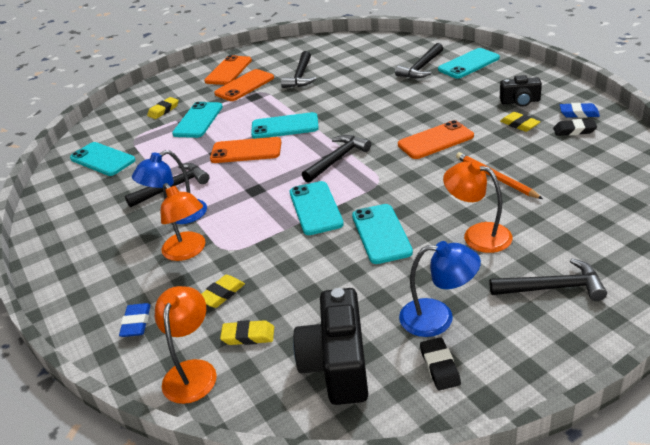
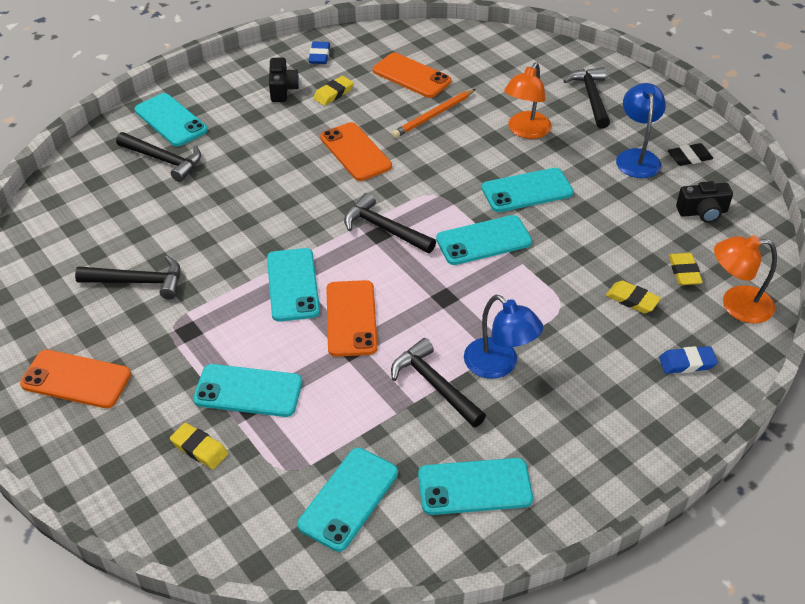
camera: 100 degrees left, 10 degrees up
(83, 205) = (474, 487): none -> turquoise phone
(188, 251) = (567, 341): orange lamp -> none
(244, 86) = (145, 348): orange phone -> orange phone (411, 76)
(337, 364) = (702, 212): black camera -> black camera, size x0.57
(574, 130) = (353, 62): black eraser -> none

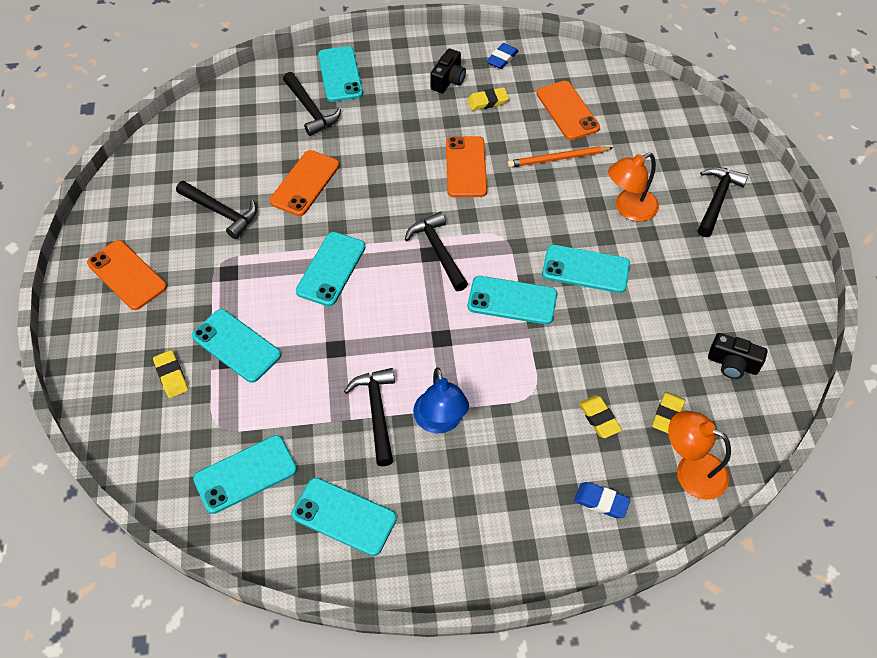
camera: 30 degrees right, 10 degrees up
(351, 318) = (354, 321): orange phone -> orange phone (305, 183)
(637, 157) = (713, 280): blue lamp -> none
(689, 157) = (764, 303): black eraser -> none

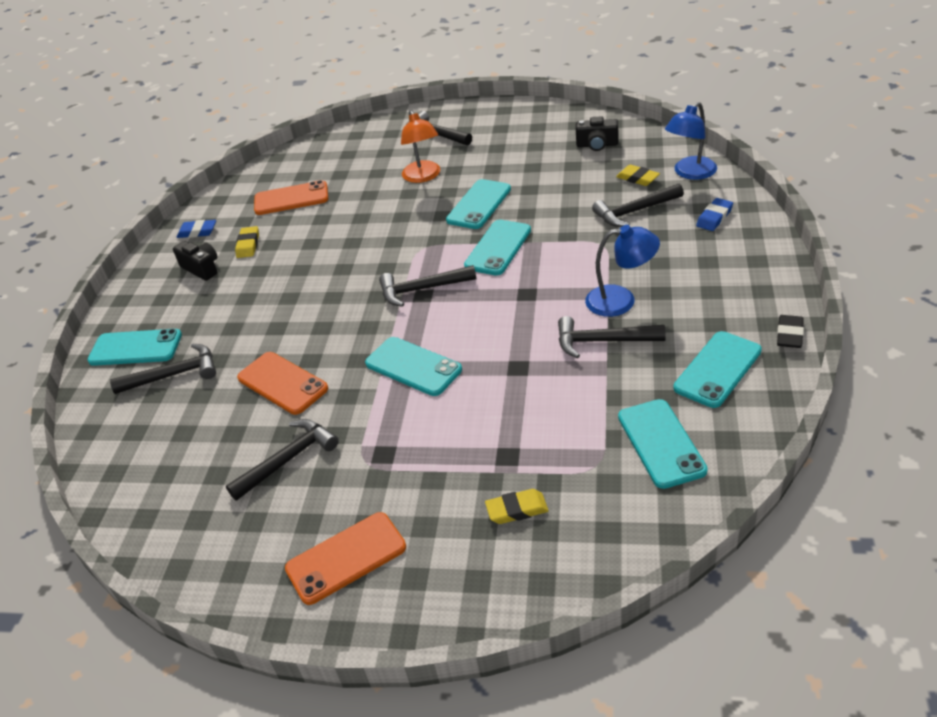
camera: 70 degrees left, 15 degrees down
(236, 345) = (490, 448): turquoise phone -> none
(401, 583) = (789, 335): none -> black eraser
(466, 167) = (325, 264): orange phone -> none
(502, 58) = (197, 232): blue eraser -> blue eraser turned 45 degrees counterclockwise
(558, 159) = (346, 209): orange pencil -> none
(599, 418) = (634, 211): yellow eraser -> black hammer
(691, 470) = (690, 173): orange lamp -> blue lamp
(732, 364) = (597, 145): black camera -> black camera turned 60 degrees clockwise

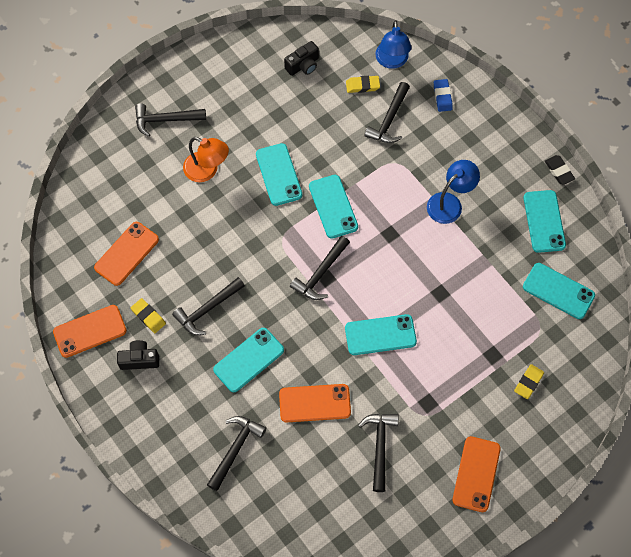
camera: 50 degrees left, 25 degrees up
(135, 348) = (180, 451): turquoise phone -> turquoise phone (249, 360)
(197, 232) = (90, 331): blue eraser -> orange phone
(602, 341) = (468, 242): black hammer -> black hammer (207, 309)

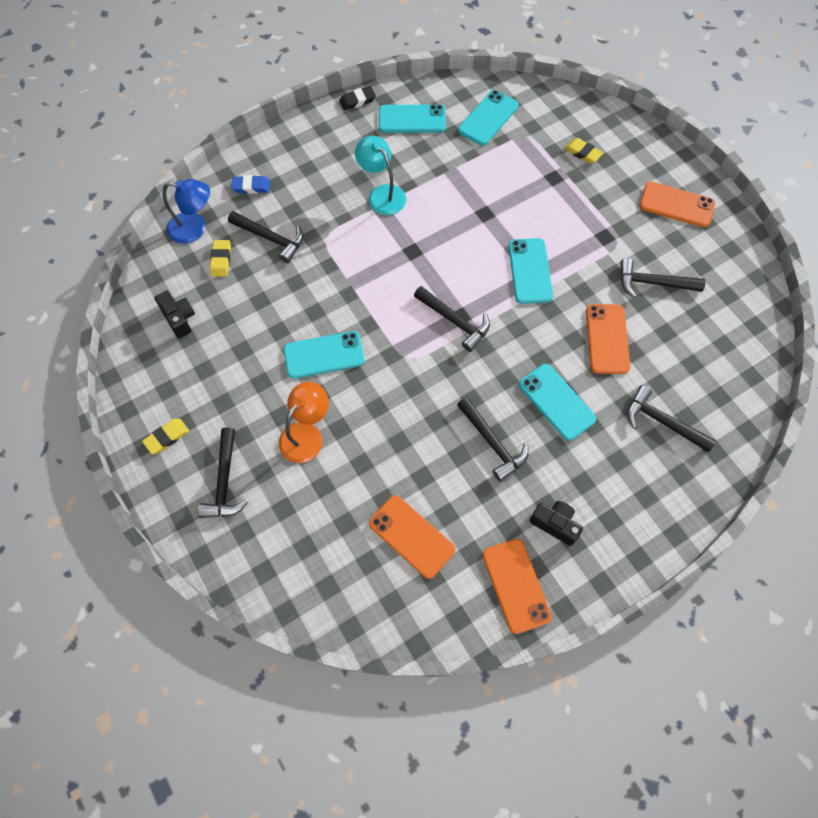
camera: 85 degrees left, 0 degrees up
(139, 359) = (555, 524): black camera -> black camera turned 120 degrees clockwise
(148, 317) = (499, 512): yellow eraser -> yellow eraser (167, 437)
(333, 206) = (373, 302): turquoise phone -> none
(450, 203) = (382, 194): blue lamp -> turquoise lamp

